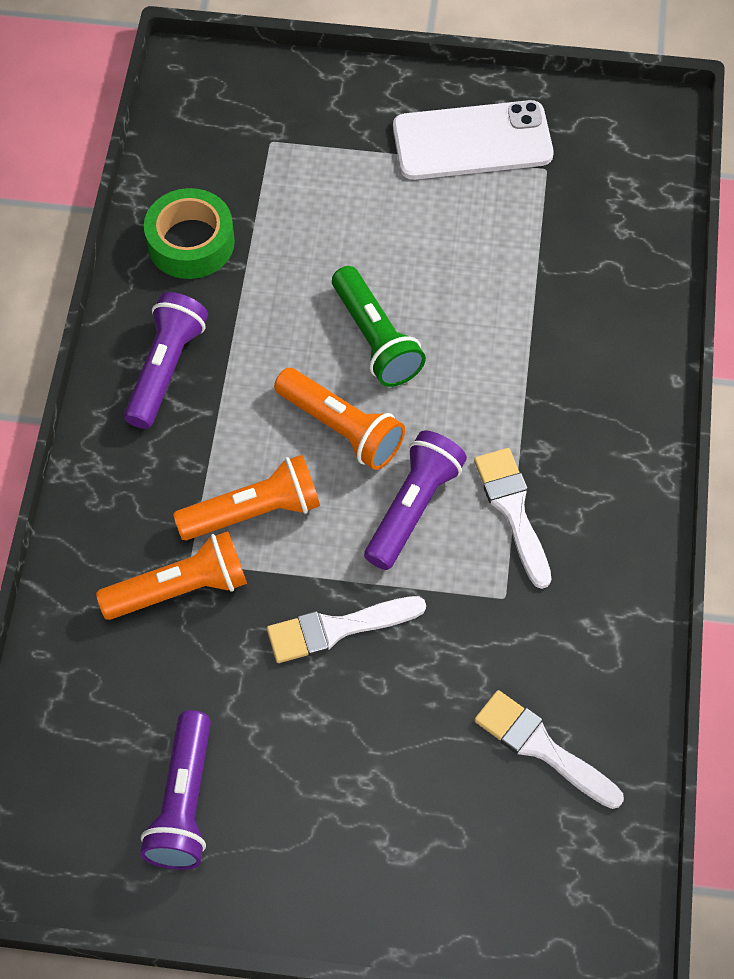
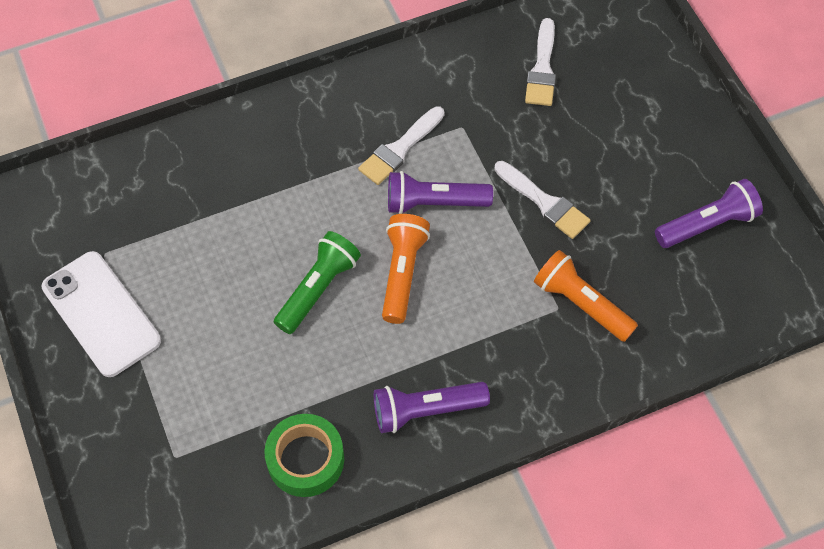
camera: 120 degrees left, 0 degrees up
(253, 512) = (498, 291): orange flashlight -> none

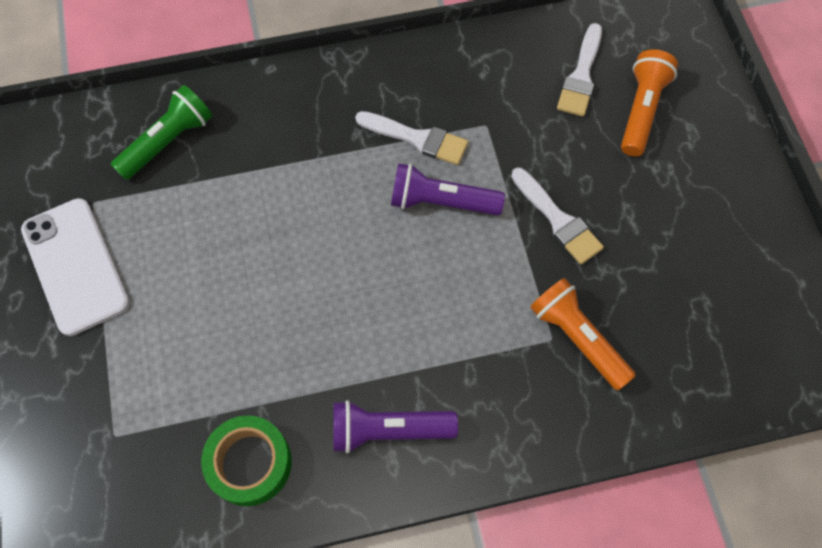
camera: 10 degrees right, 5 degrees up
(318, 289) = (302, 276): green flashlight -> green flashlight (168, 142)
(400, 149) = (417, 138): white brush -> white brush turned 120 degrees counterclockwise
(402, 273) = (393, 273): orange flashlight -> orange flashlight (641, 111)
(707, 224) = (730, 272): purple flashlight -> none

